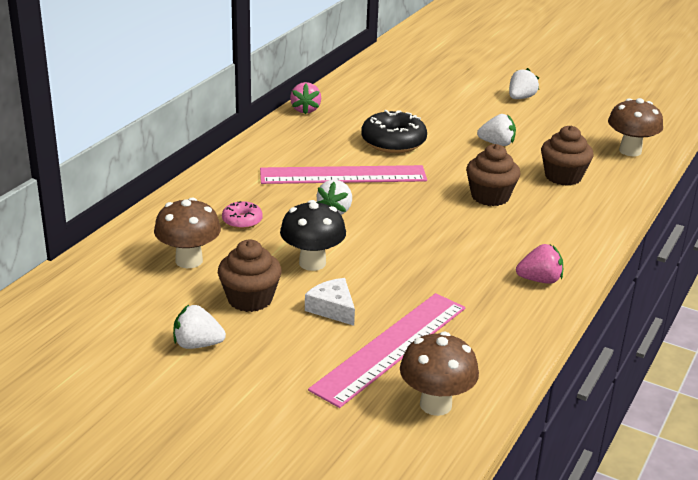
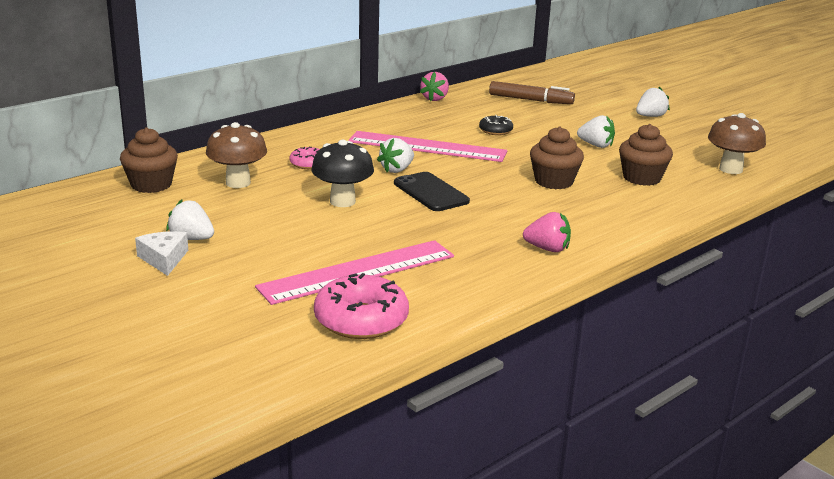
camera: 20 degrees right, 5 degrees down
(250, 299) = (265, 216): brown cupcake -> brown cupcake (151, 185)
(332, 308) = (331, 235): white cheese -> white cheese (164, 259)
(388, 233) = (431, 192): none -> black phone
(393, 142) = (495, 131): black donut -> black donut, size x0.54
(398, 96) = (530, 100): none -> brown marker
(435, 404) = (361, 320): brown mushroom -> pink donut

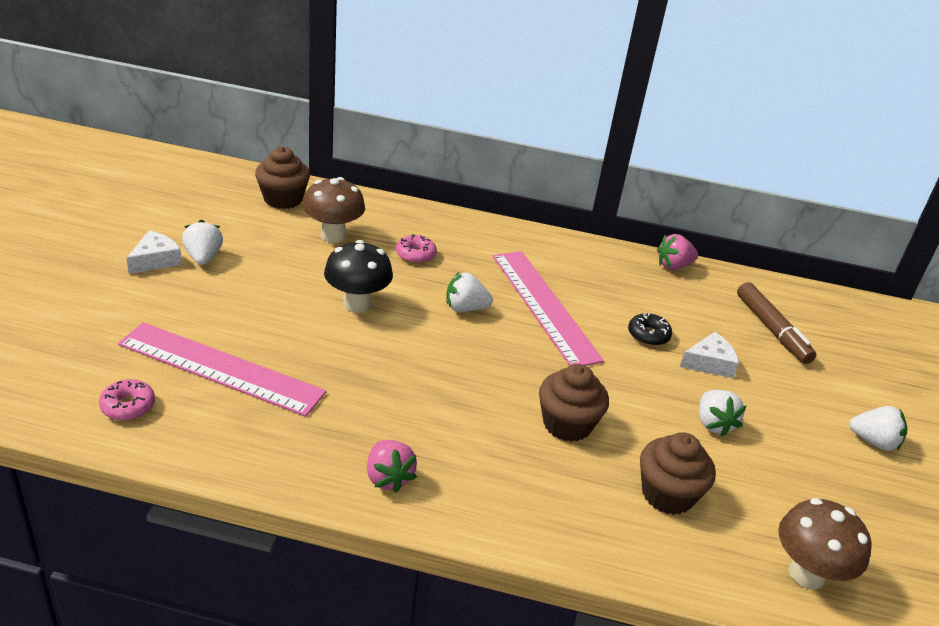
camera: 50 degrees right, 10 degrees up
(361, 320) = (128, 406): pink donut -> pink donut, size x0.54
(431, 192) = (437, 348): black phone -> none
(542, 126) = (709, 363): none -> white cheese

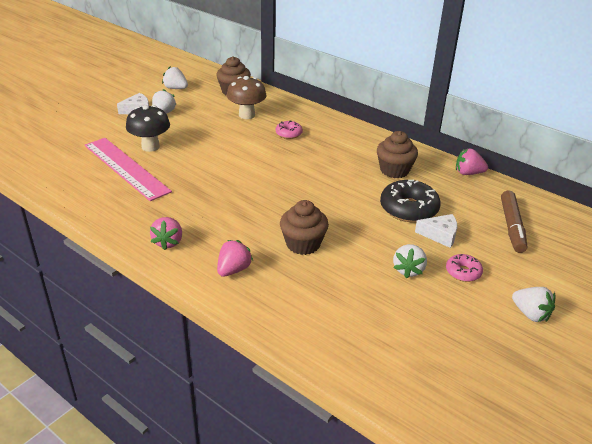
camera: 30 degrees right, 0 degrees up
(128, 406) = (65, 174): pink donut -> pink donut (463, 272)
(357, 304) = (229, 152): black mushroom -> black mushroom (150, 147)
(465, 308) = (294, 168): white strawberry -> white strawberry (175, 88)
(512, 493) = (233, 270): none -> pink strawberry
(544, 306) = (348, 177): pink ruler -> none
(648, 335) = (408, 209): black donut -> black donut, size x1.85
(667, 494) = (335, 299): brown cupcake -> brown cupcake (394, 170)
(806, 574) = (394, 373): brown mushroom -> none

